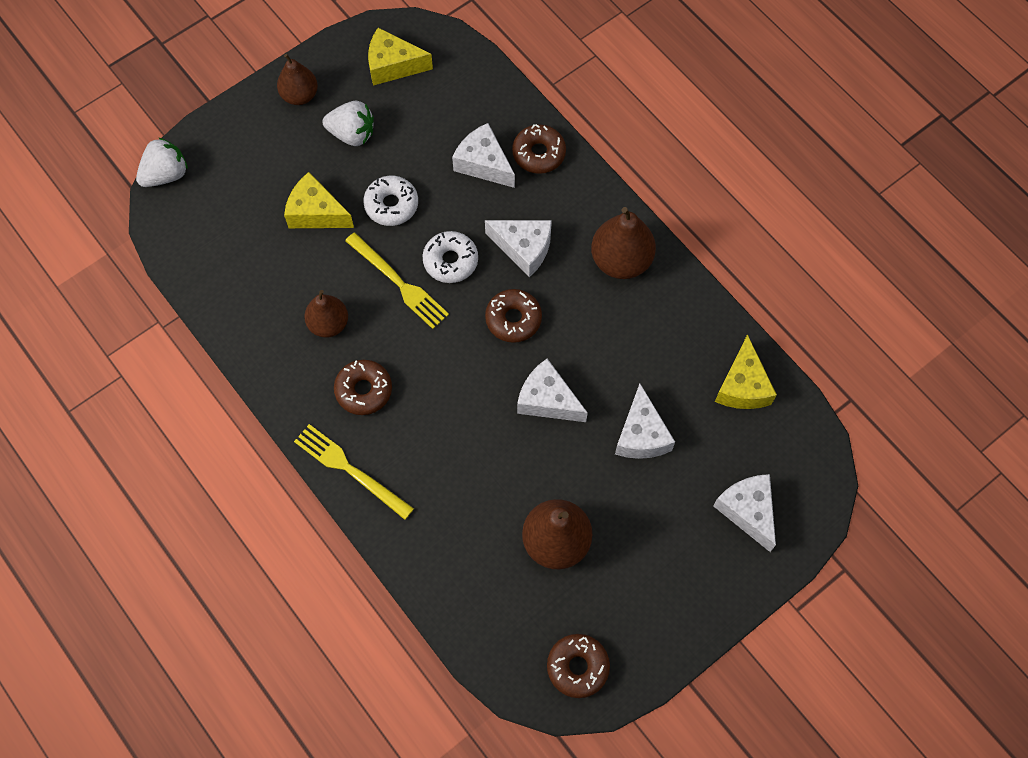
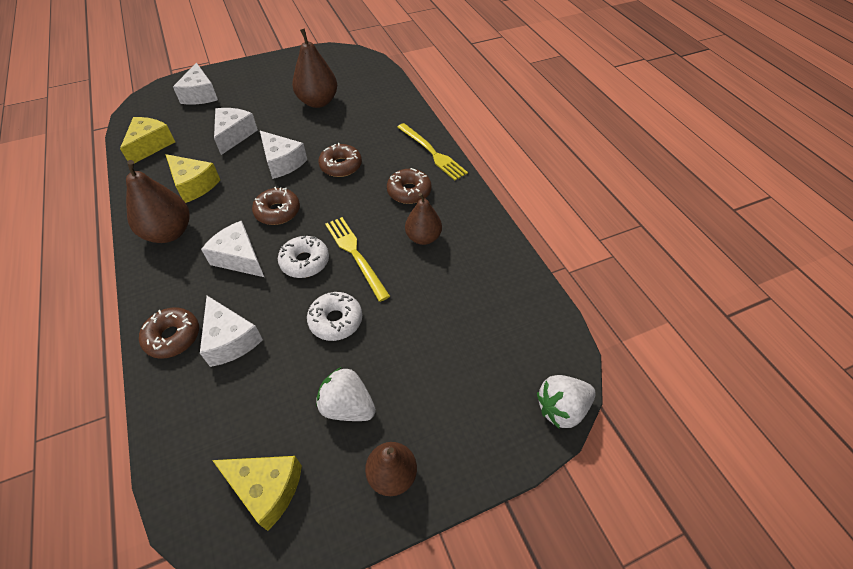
camera: 165 degrees left, 15 degrees down
(316, 212) = (409, 330): yellow cheese -> yellow cheese (194, 185)
(577, 667) = (335, 60): brown donut -> brown donut (341, 166)

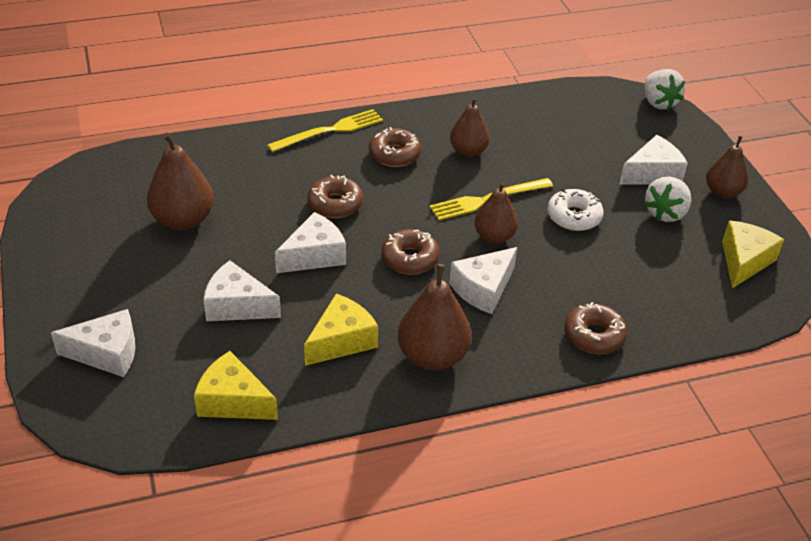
camera: 85 degrees left, 10 degrees down
(230, 339) = (597, 291): white cheese -> white cheese (652, 173)
(305, 262) = (494, 237): white donut -> brown pear

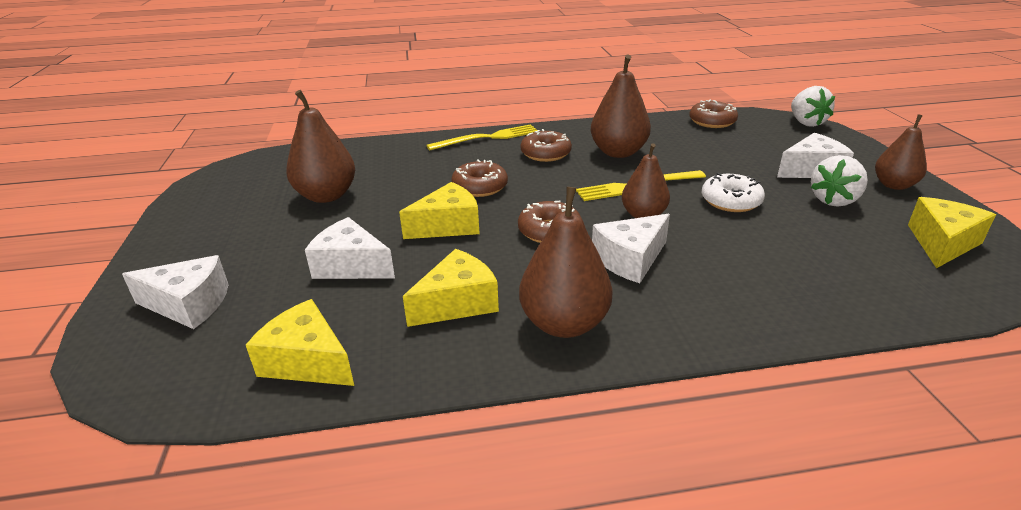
camera: 10 degrees right, 10 degrees down
(314, 255) = (448, 225): white cheese -> yellow cheese
(468, 151) = (618, 152): brown pear -> brown pear, size x1.50
(594, 336) = (769, 310): brown donut -> brown donut (712, 121)

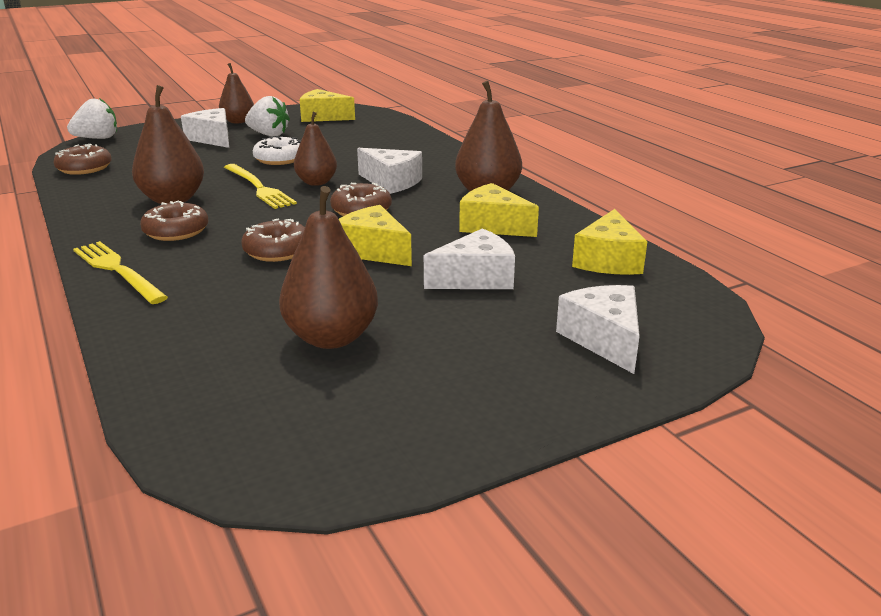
camera: 110 degrees left, 5 degrees down
(351, 266) = (475, 278): white cheese -> white cheese turned 120 degrees counterclockwise

